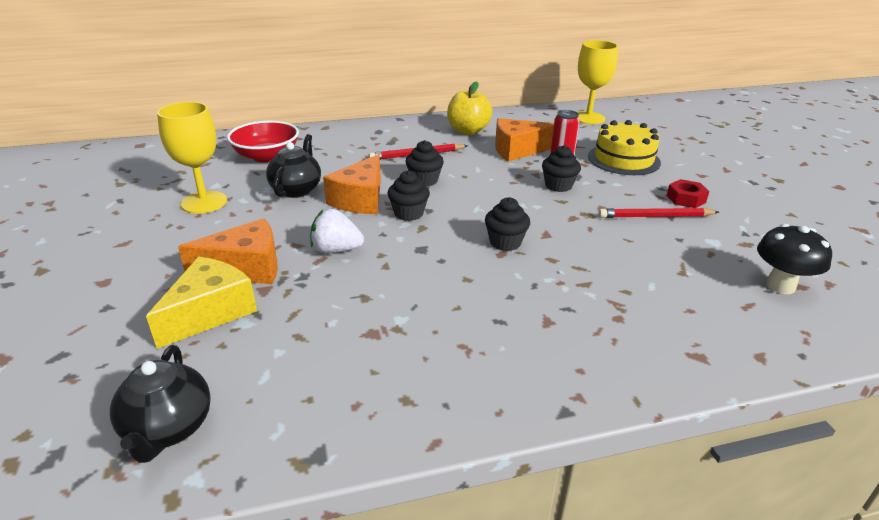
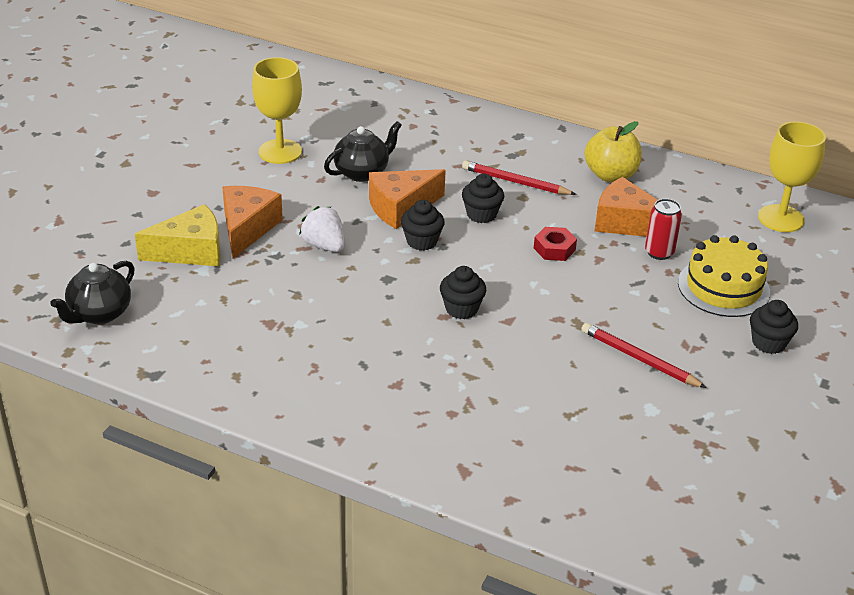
camera: 40 degrees right, 5 degrees up
(246, 268) = (247, 228): orange cheese -> orange cheese turned 105 degrees counterclockwise
(266, 156) = (380, 122): red bowl -> none
(558, 186) = (599, 281): black cupcake -> black cupcake (768, 343)
(686, 199) = (707, 360): red nut -> red nut (554, 249)
(780, 286) = (634, 473): black mushroom -> none

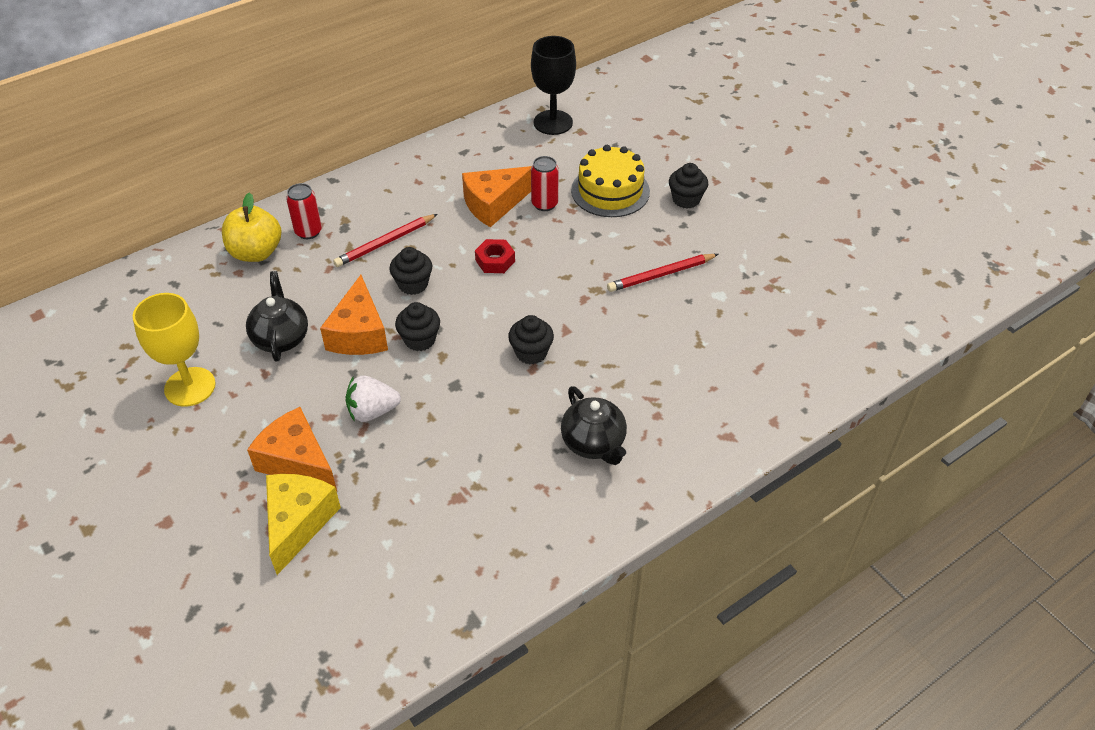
camera: 60 degrees left, 10 degrees up
(99, 314) = (343, 641): black teapot -> black teapot (594, 444)
(489, 139) = (308, 232): none -> red can
(610, 175) = (424, 183): yellow apple -> yellow apple (256, 252)
(781, 218) = (553, 122): yellow goblet -> black goblet

